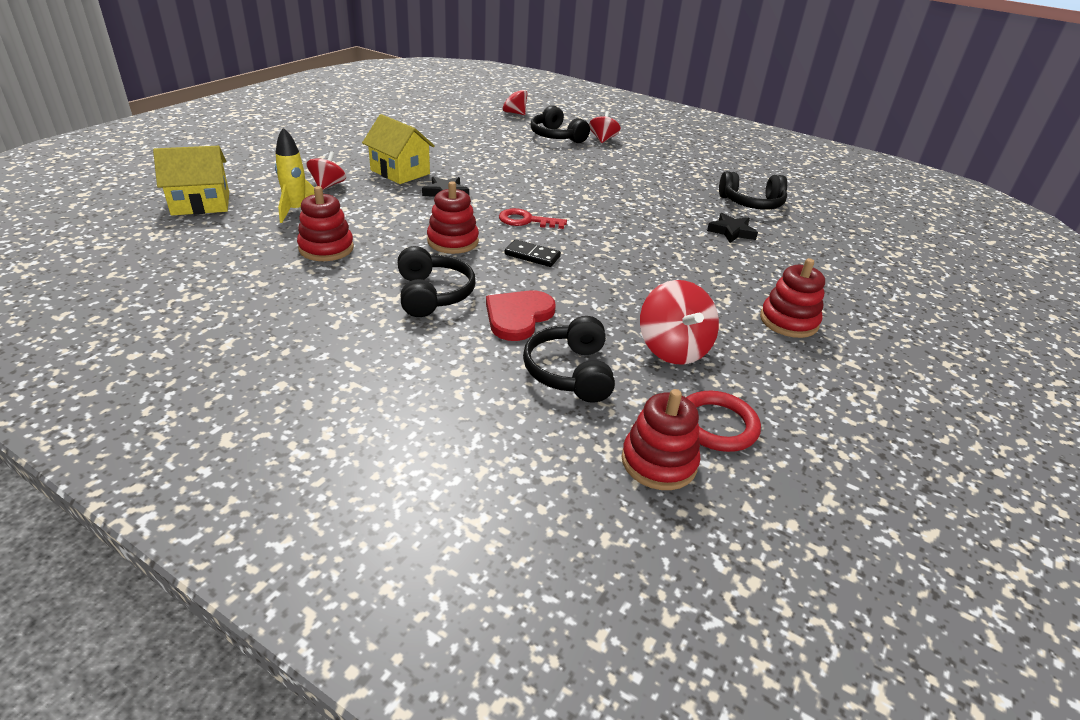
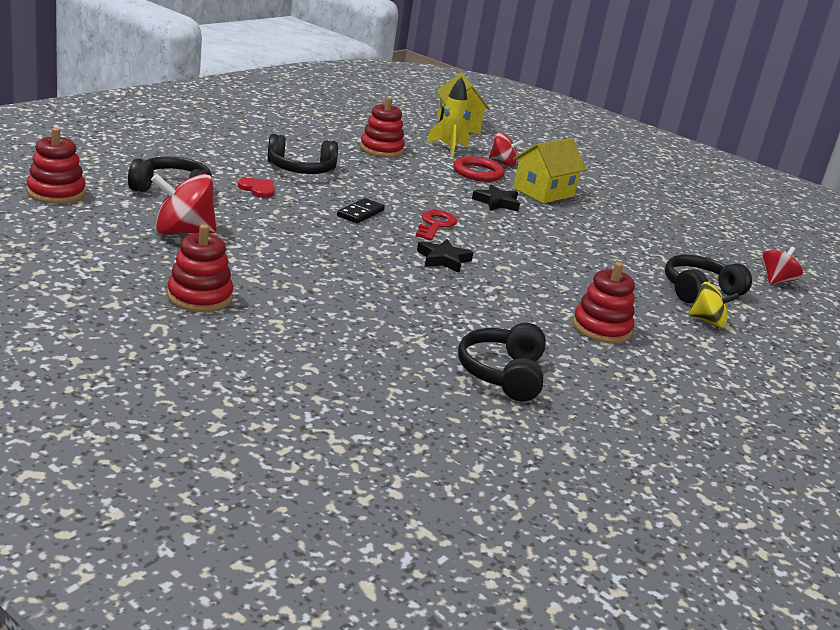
camera: 95 degrees right, 10 degrees down
(453, 241) = (391, 189): red stacking toy -> red stacking toy (601, 328)
(518, 316) = (258, 189): red heart -> red heart, size x0.60
(603, 139) = (708, 321): red spinning top -> yellow spinning top
(717, 425) = (76, 220): red ring -> red ring (478, 173)
(731, 232) = (410, 330): black star -> black star (443, 260)

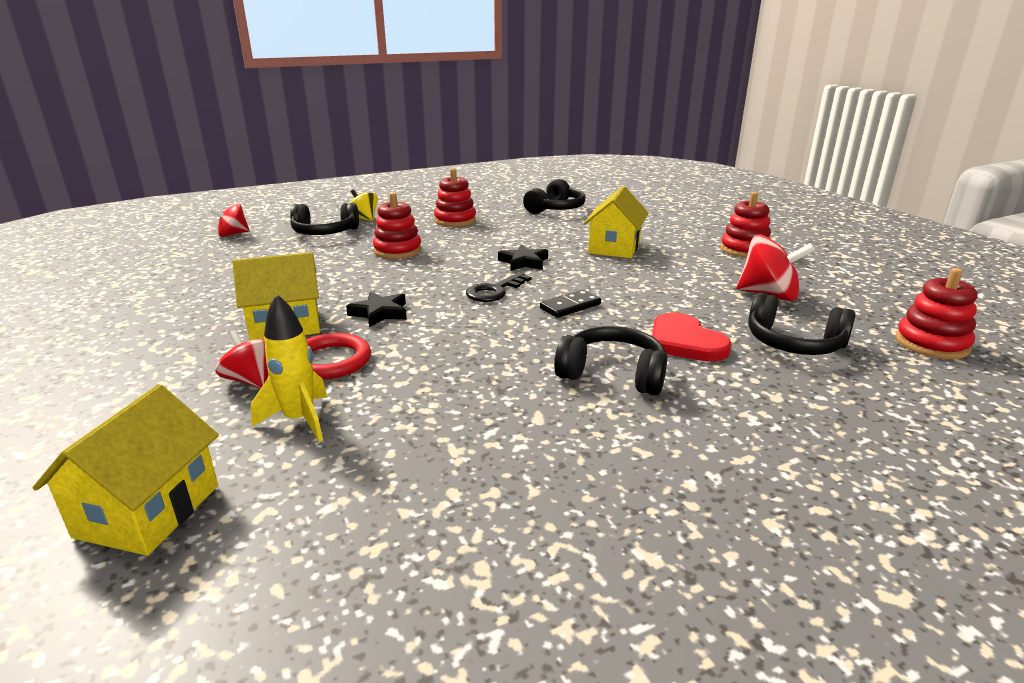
camera: 150 degrees left, 0 degrees up
(258, 189) = (685, 342): red heart -> red heart, size x1.66
(363, 289) = (614, 248): none -> yellow house
(381, 149) = (439, 419): red stacking toy -> red stacking toy (397, 251)
(435, 225) = (494, 291): red key -> black key

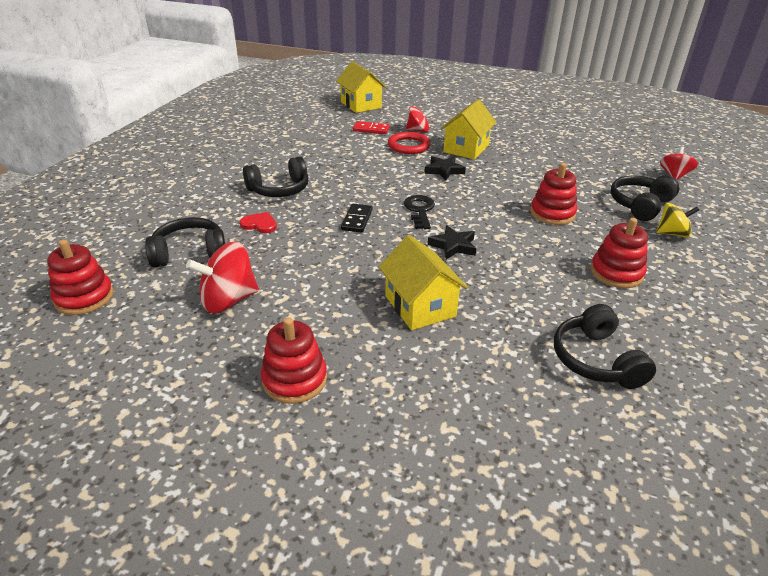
camera: 135 degrees right, 10 degrees up
(300, 420) = (371, 129): yellow rocket -> red domino
(685, 342) = (259, 224): red heart -> red heart, size x0.60

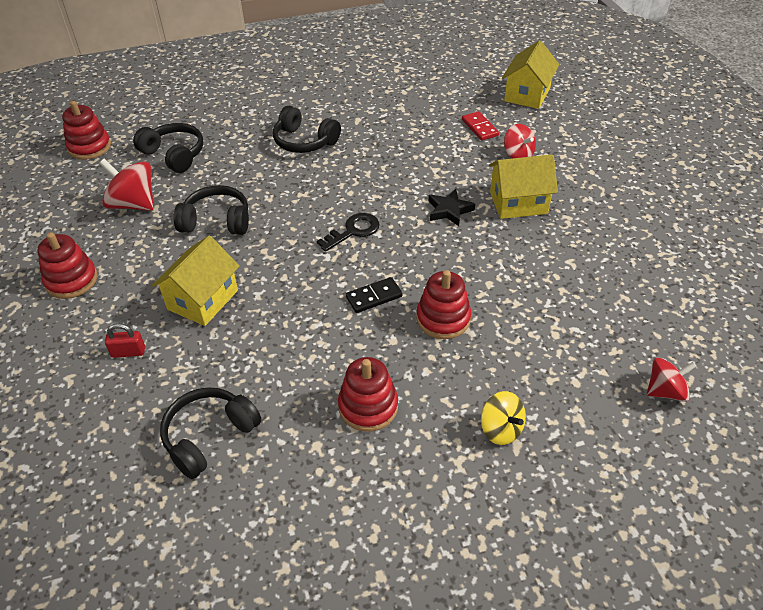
camera: 55 degrees right, 10 degrees up
(259, 224) = (242, 162): red heart -> none
(357, 220) = (299, 205): black domino -> black domino (374, 297)
(409, 146) = (474, 166): red ring -> none
(447, 373) = (128, 352): none -> red padlock
(453, 246) = (312, 278): black star -> none
(640, 205) = (543, 382): black headphones -> black headphones (216, 221)

